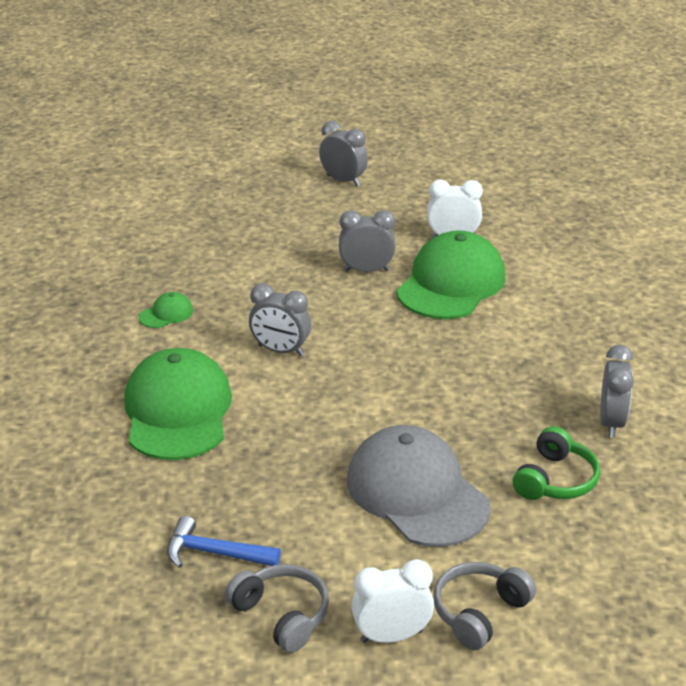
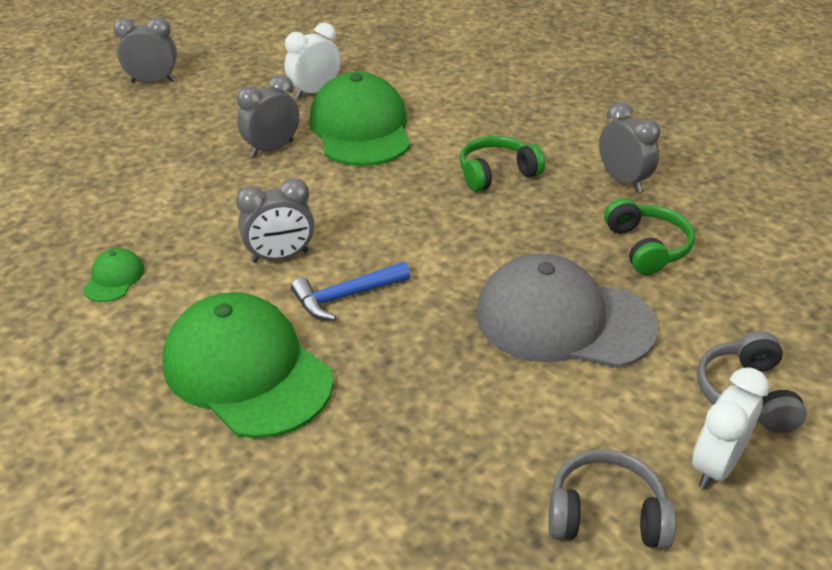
camera: 40 degrees left, 5 degrees up
(215, 553) = (467, 495): blue hammer -> blue hammer (346, 296)
(512, 367) = (496, 174): none -> green headphones

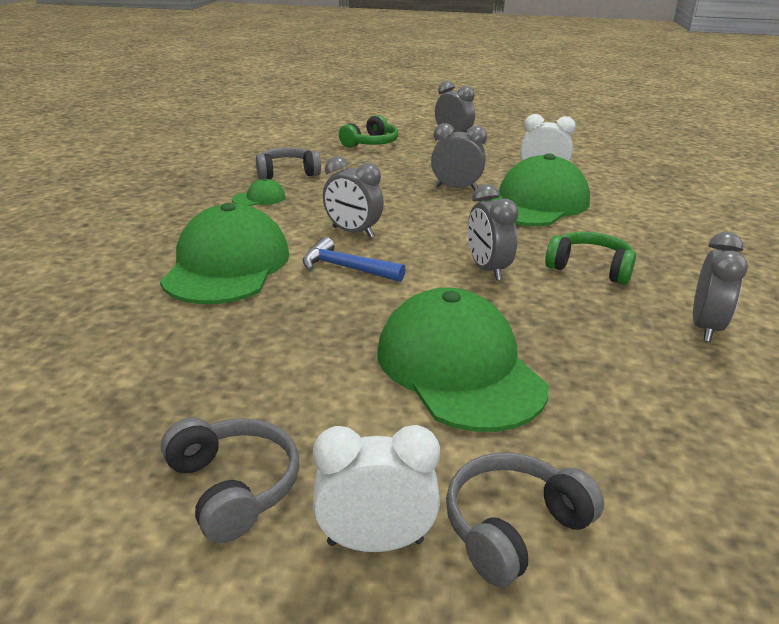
camera: 50 degrees right, 10 degrees down
(76, 229) = (287, 173): none -> grey headphones
(441, 222) = (487, 270): none -> grey clock
(563, 319) = (459, 368): grey cap -> green cap
(647, 247) = (635, 376): green headphones -> green headphones (371, 143)

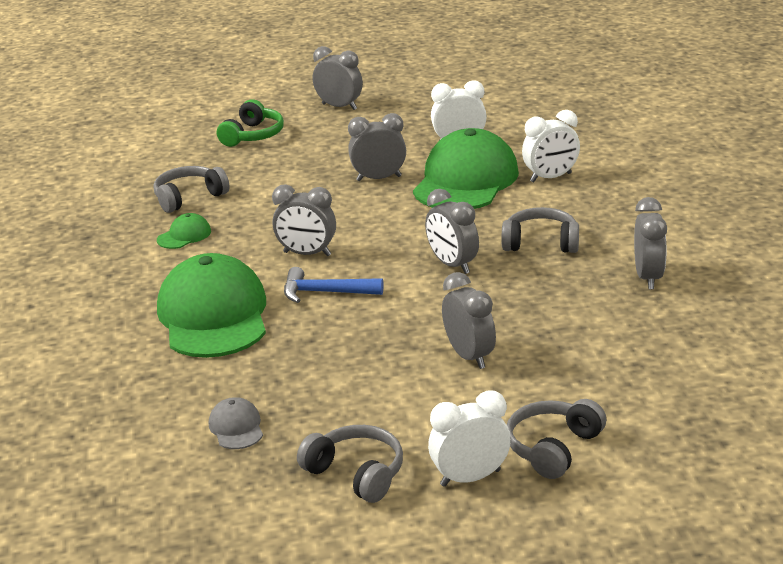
camera: 15 degrees left, 0 degrees up
(149, 384) = (236, 427): none -> grey cap
(459, 368) = (469, 356): green cap -> grey clock
(590, 268) = (541, 243): green headphones -> grey headphones
(620, 215) = (551, 178): none -> white clock

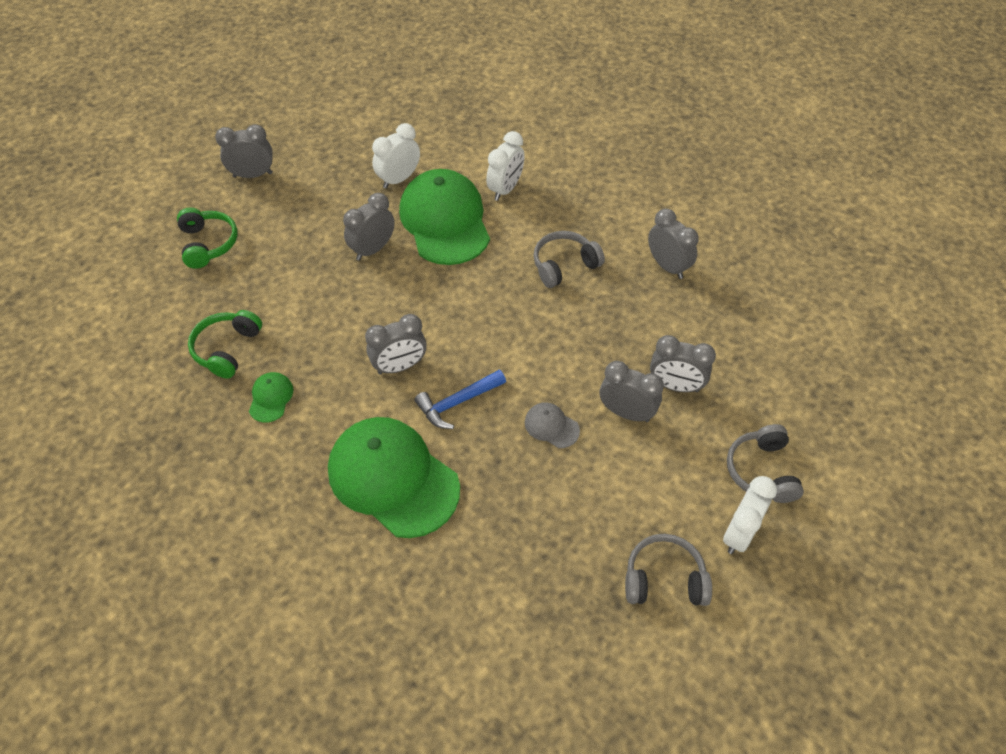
camera: 40 degrees left, 25 degrees up
(189, 197) = (227, 349): grey headphones -> green headphones
(236, 427) = (534, 589): grey cap -> grey cap (551, 426)
(452, 265) = (524, 321): grey clock -> grey clock (675, 386)

